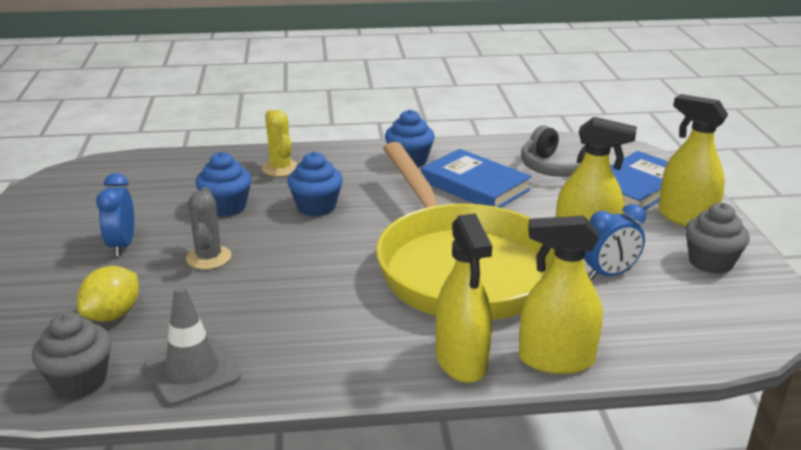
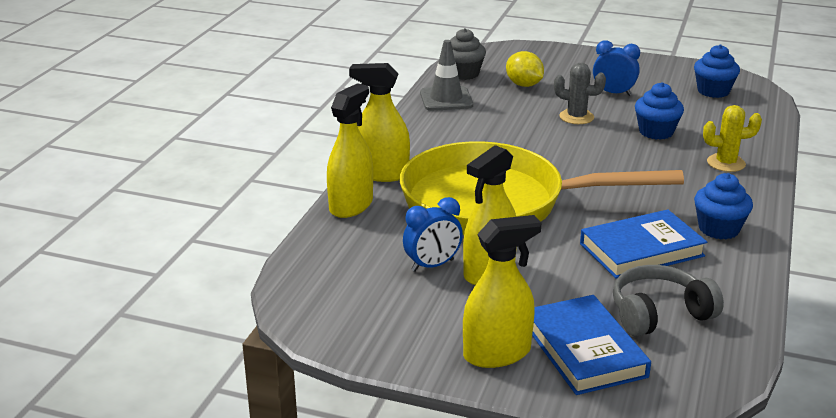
camera: 115 degrees right, 0 degrees up
(316, 207) = (636, 166): blue cupcake -> blue cupcake (713, 91)
(609, 274) = (432, 265): blue clock -> blue clock turned 120 degrees counterclockwise
(710, 262) = (407, 328): grey cupcake -> none

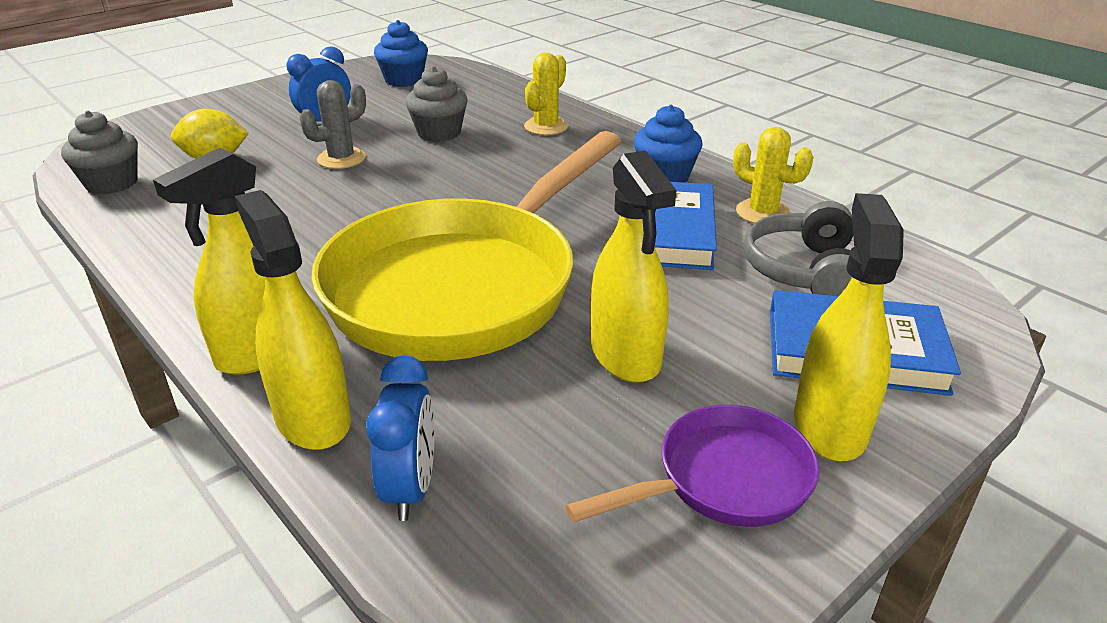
camera: 60 degrees left, 5 degrees up
(418, 327) = (723, 480): none -> purple pan
(432, 265) = (566, 399): blue clock -> blue clock (410, 488)
(446, 99) = (151, 220): grey traffic cone -> none
(656, 132) = (439, 133): blue cupcake -> grey cupcake
(721, 280) = (763, 213): none -> yellow cactus

